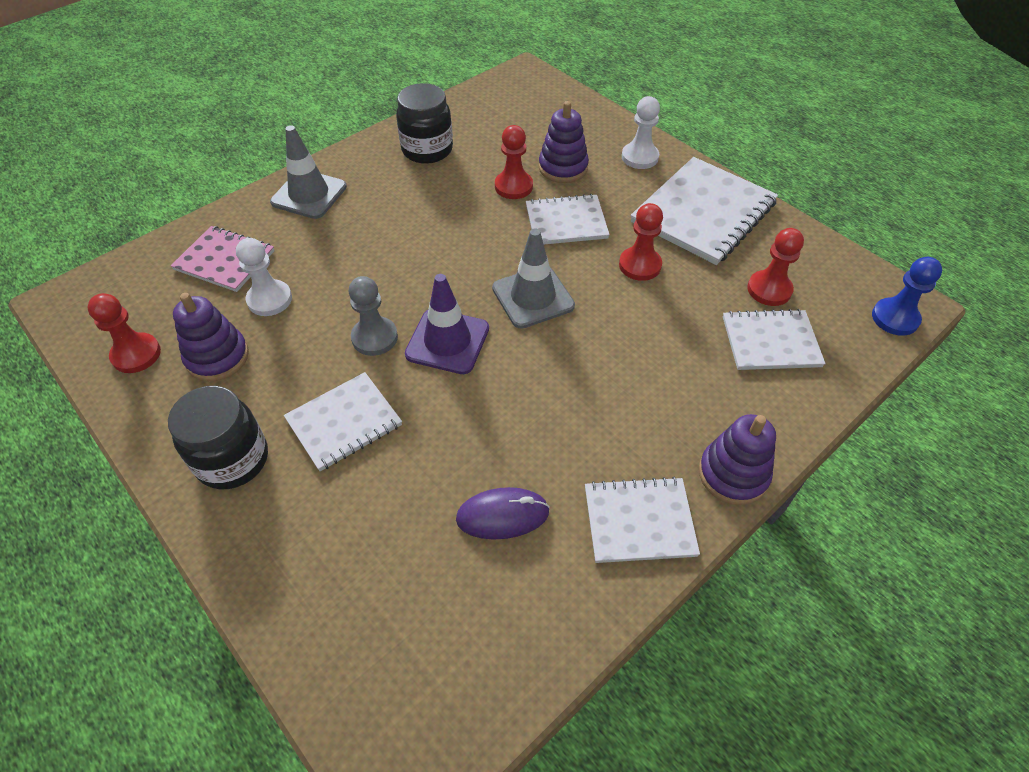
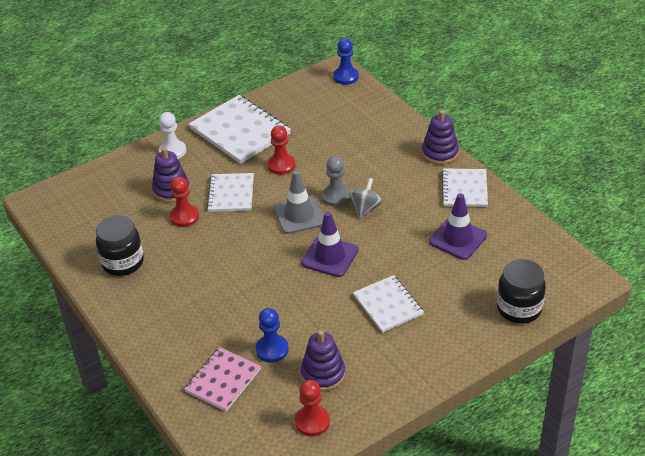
camera: 80 degrees left, 10 degrees down
(233, 460) = (410, 357): black jar -> black jar (519, 308)
(269, 299) = (272, 349): white pawn -> blue pawn
(309, 194) = (157, 333): grey traffic cone -> none
(374, 337) = (320, 292): grey pawn -> grey pawn (336, 197)
(502, 515) = (457, 239): purple mouse -> purple traffic cone
(561, 375) = (365, 208): none -> grey spinning top
(769, 289) = (314, 117): red pawn -> none
(770, 342) = (354, 124): white notebook -> none

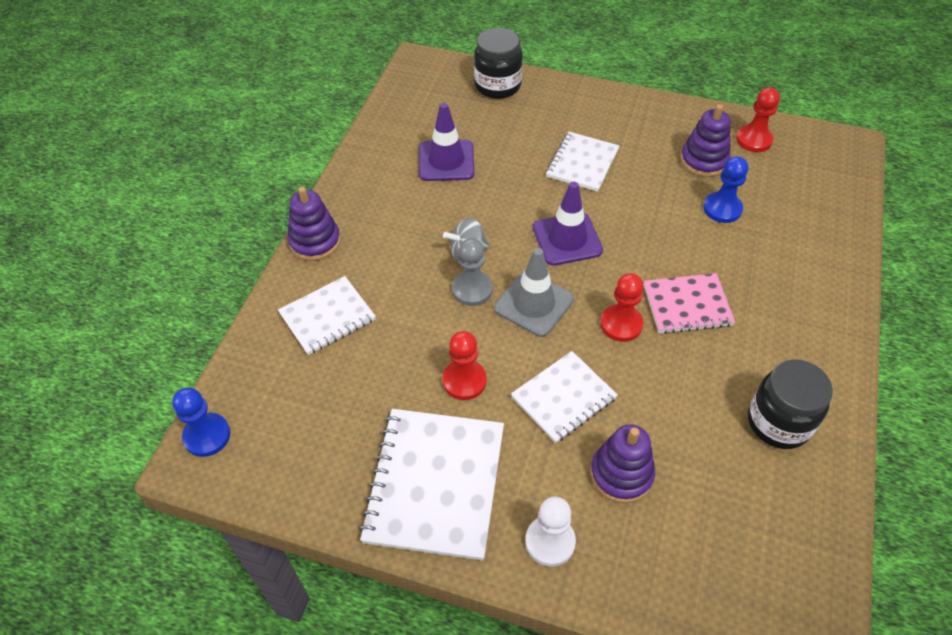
camera: 130 degrees left, 10 degrees up
(184, 217) = (648, 418): red pawn -> red pawn (621, 324)
(223, 380) = (793, 220): pink notebook -> pink notebook (687, 305)
(464, 189) = (364, 191): white notebook -> white notebook (327, 317)

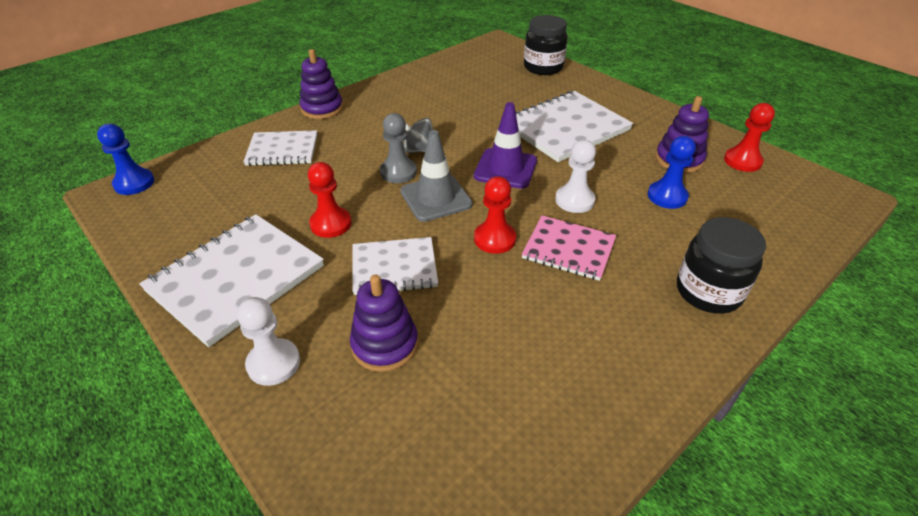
camera: 30 degrees right, 10 degrees down
(446, 161) = (460, 95): purple traffic cone -> none
(582, 163) = (566, 128): white notebook -> white notebook, size x1.63
(653, 249) = (574, 200): none -> white pawn
(778, 422) = (576, 377): black jar -> black jar (708, 292)

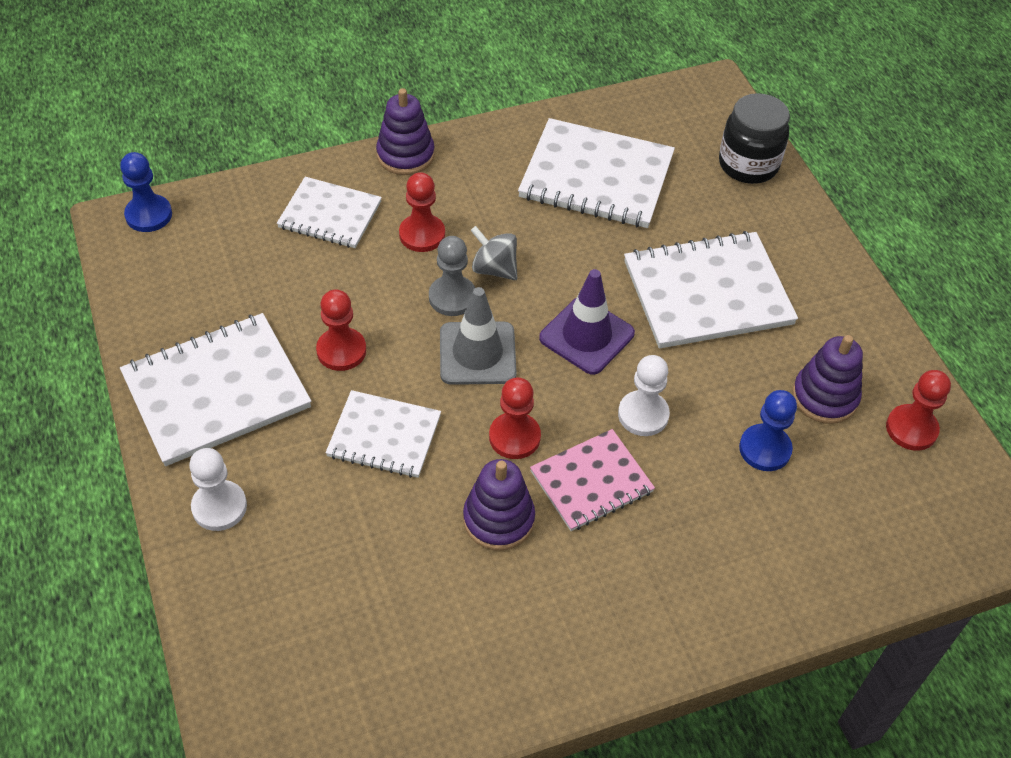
camera: 20 degrees right, 10 degrees up
(356, 145) = (422, 234): none -> red pawn
(385, 344) = (333, 526): purple stacking toy -> purple stacking toy (498, 519)
(456, 92) = (596, 177): none -> white notebook
(568, 249) = (591, 482): pink notebook -> pink notebook turned 75 degrees counterclockwise
(708, 292) = (715, 595): black jar -> none

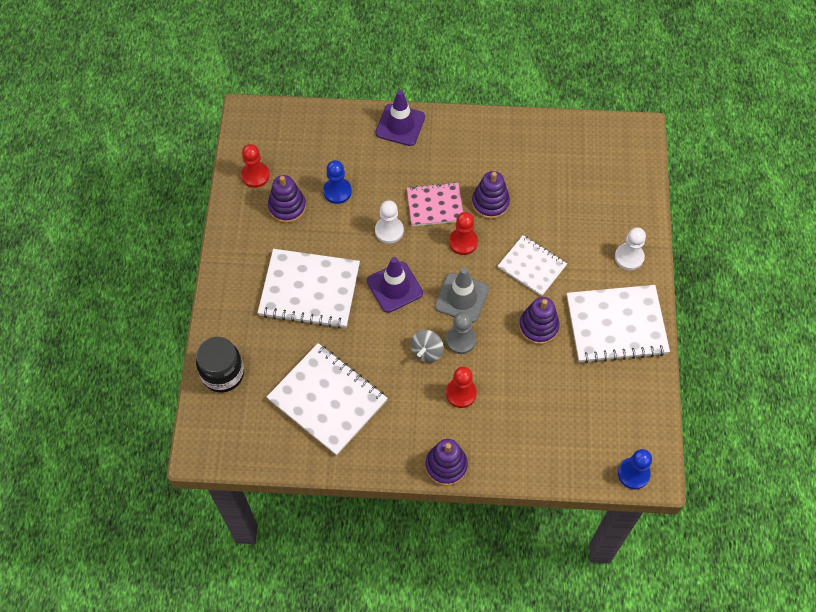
camera: 155 degrees left, 10 degrees up
(330, 215) = (514, 431): white notebook -> none
(341, 351) = (538, 326): red pawn -> purple stacking toy
(494, 269) = (427, 351): grey spinning top -> grey spinning top turned 60 degrees clockwise
(736, 613) = (400, 125): none -> purple traffic cone

